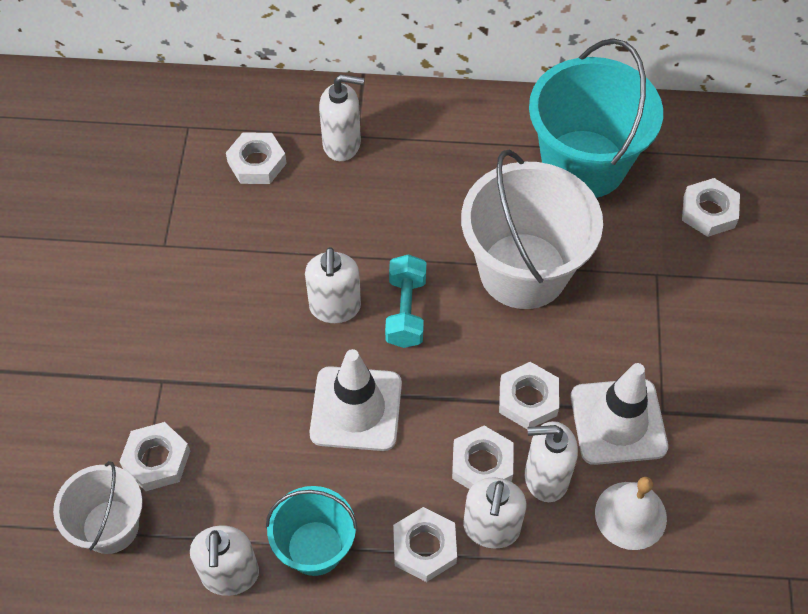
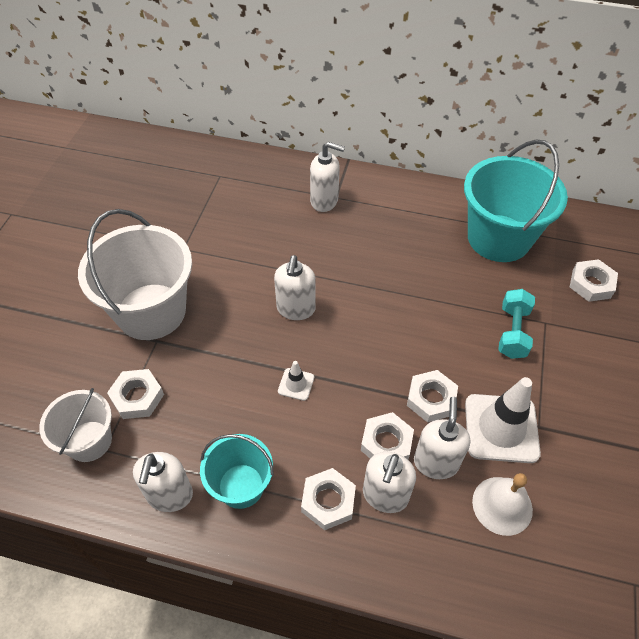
camera: 10 degrees right, 5 degrees down
(257, 163) = (261, 205): white nut -> none
(356, 409) = (296, 384): white traffic cone -> white traffic cone, size x0.47
(406, 311) = (348, 320): turquoise dumbbell -> turquoise dumbbell (512, 332)
(523, 271) = (442, 304): white bucket -> white bucket (151, 311)
(545, 477) = (436, 462): white soap dispenser -> white soap dispenser turned 90 degrees clockwise

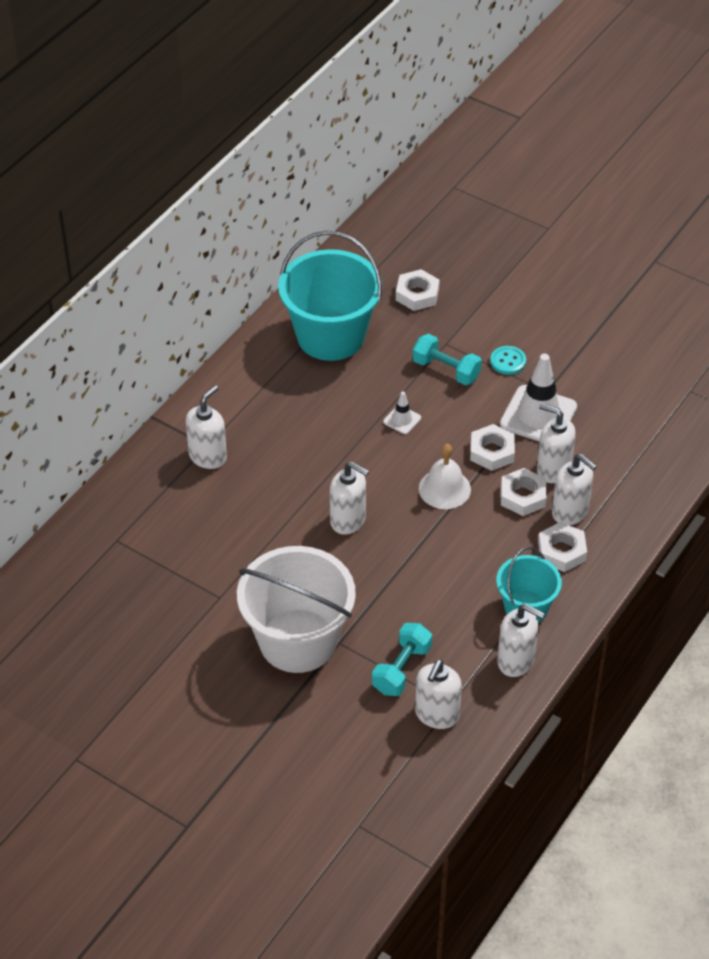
camera: 70 degrees left, 5 degrees down
(89, 441) = (436, 715): white bucket -> white soap dispenser
(137, 397) = (401, 669): white nut -> turquoise dumbbell
(296, 384) = (437, 543): white traffic cone -> white traffic cone (402, 420)
(502, 505) = (605, 441): white bell -> white bell (444, 489)
(557, 380) = (508, 361): none -> turquoise button

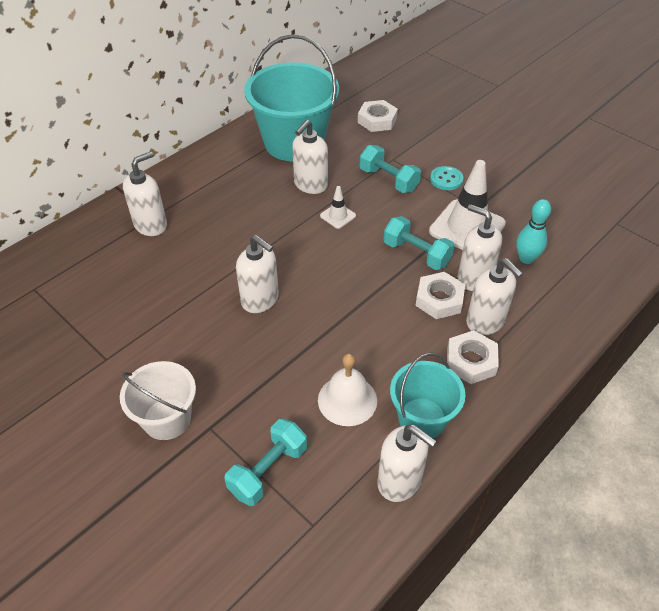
camera: 10 degrees right, 0 degrees up
(298, 641) = (167, 419): white bucket -> white bucket, size x0.56
(436, 715) = (293, 536): white soap dispenser -> white soap dispenser (310, 185)
(444, 489) = (363, 282): white bell -> white bell (347, 400)
(492, 451) = (416, 254): white nut -> turquoise dumbbell
(602, 442) = (526, 259): none -> turquoise bowling pin

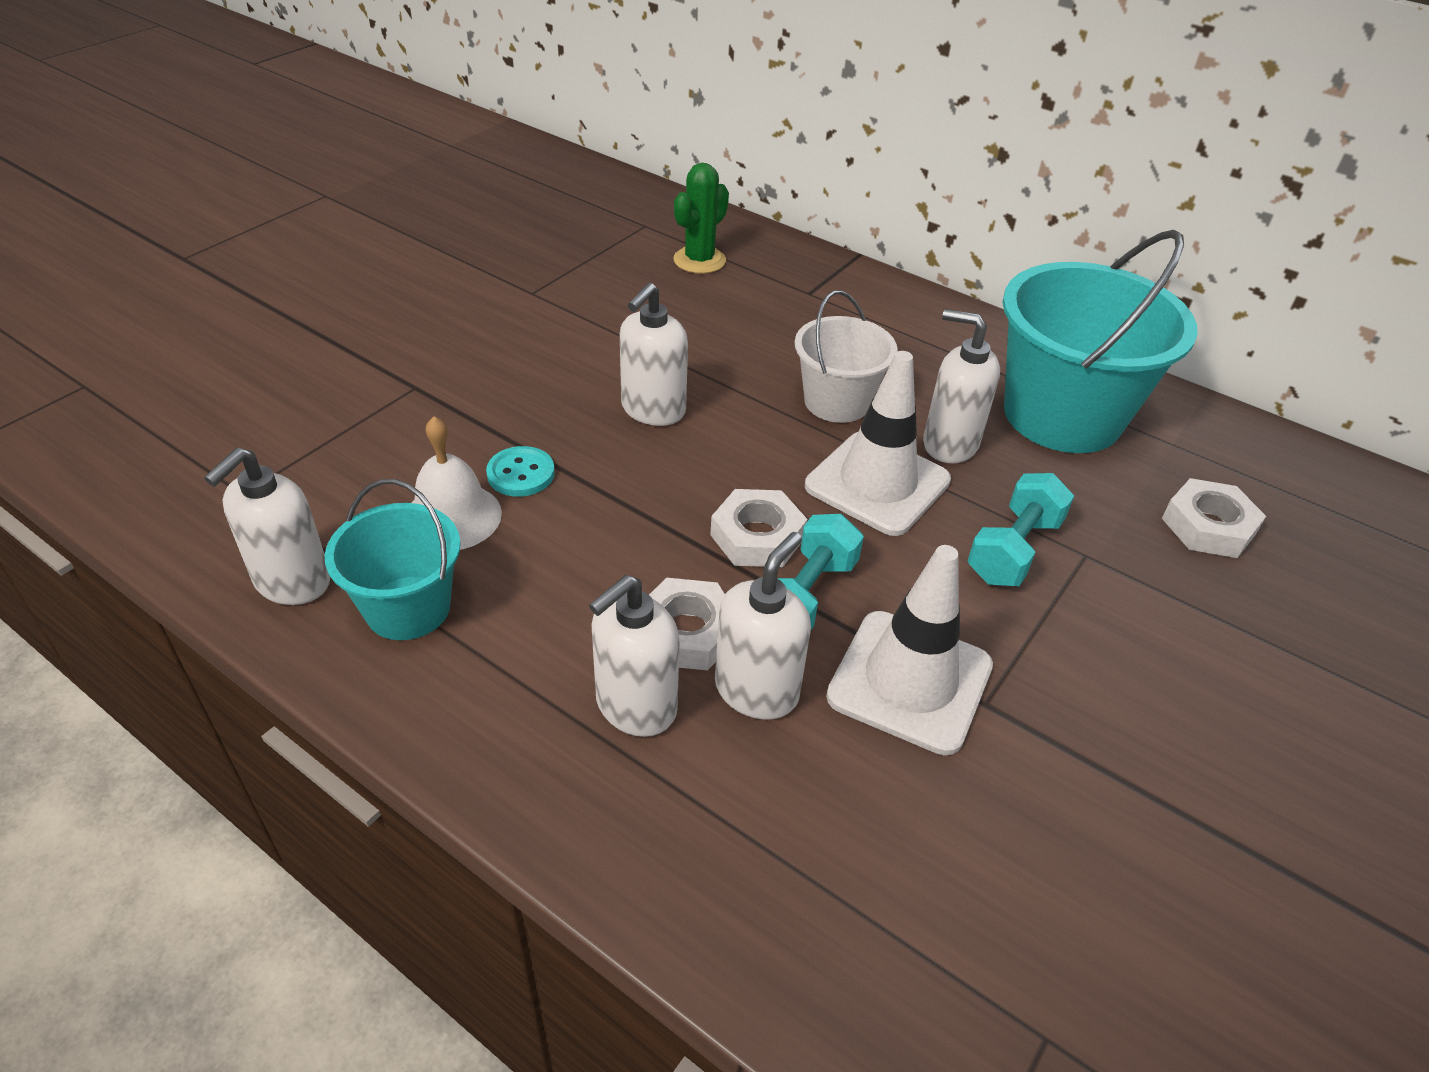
camera: 80 degrees right, 5 degrees down
(95, 263) = (699, 260): none -> green cactus
(151, 225) = (787, 293): white soap dispenser -> none
(167, 419) = (432, 351): white bucket -> white bucket (837, 402)
(268, 471) = (337, 445): turquoise dumbbell -> none
(338, 216) = (877, 483): white traffic cone -> white traffic cone, size x2.14
(446, 179) = (1061, 646): turquoise button -> turquoise button (521, 474)
(471, 361) = (533, 679): white nut -> white nut (757, 536)
(526, 259) = (839, 792): turquoise bowling pin -> none

